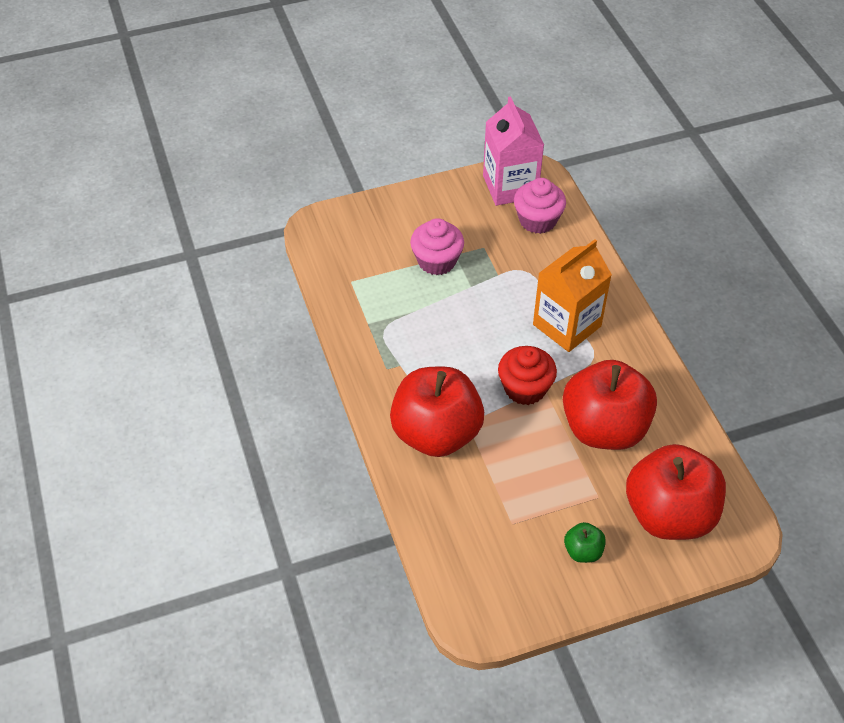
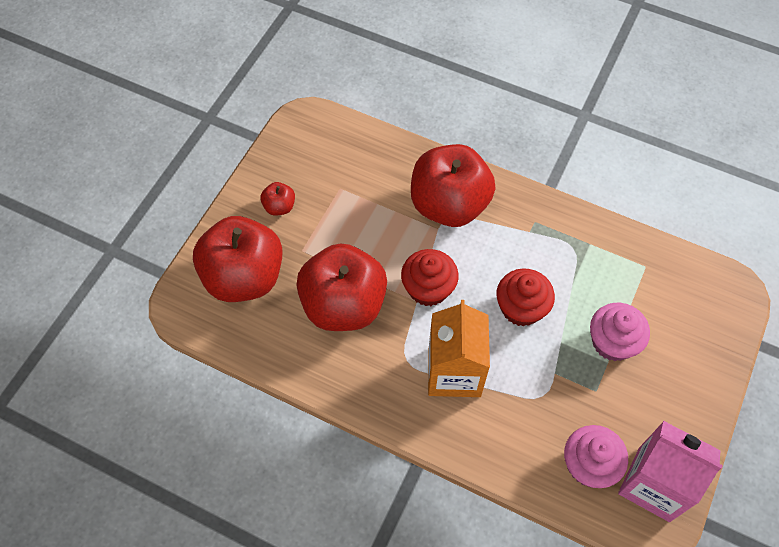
camera: 135 degrees right, 10 degrees up
(472, 324) = (521, 308): none -> red cupcake
(583, 551) = (279, 207): green apple -> red apple

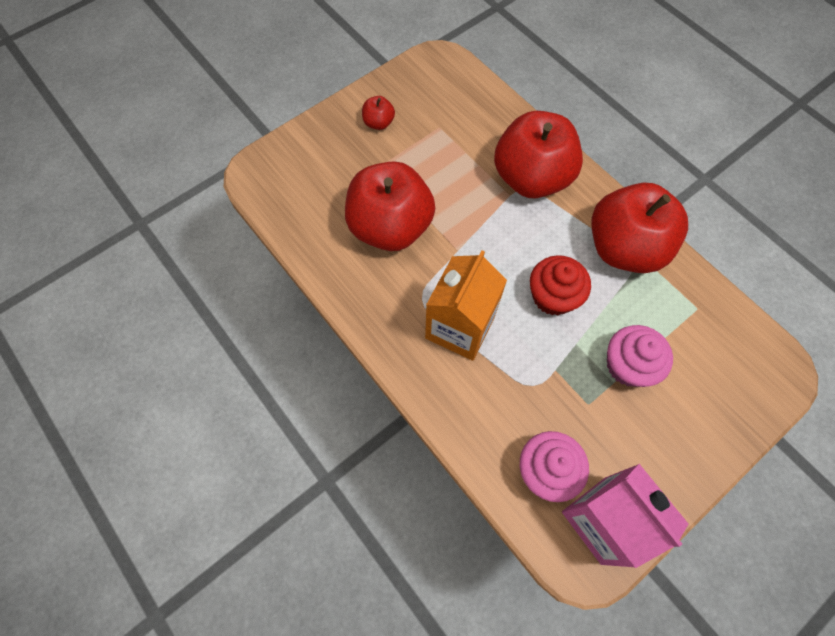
camera: 25 degrees right, 5 degrees up
(244, 277) = (318, 169): red apple -> red apple (624, 248)
(428, 288) = (474, 243): red cupcake -> none

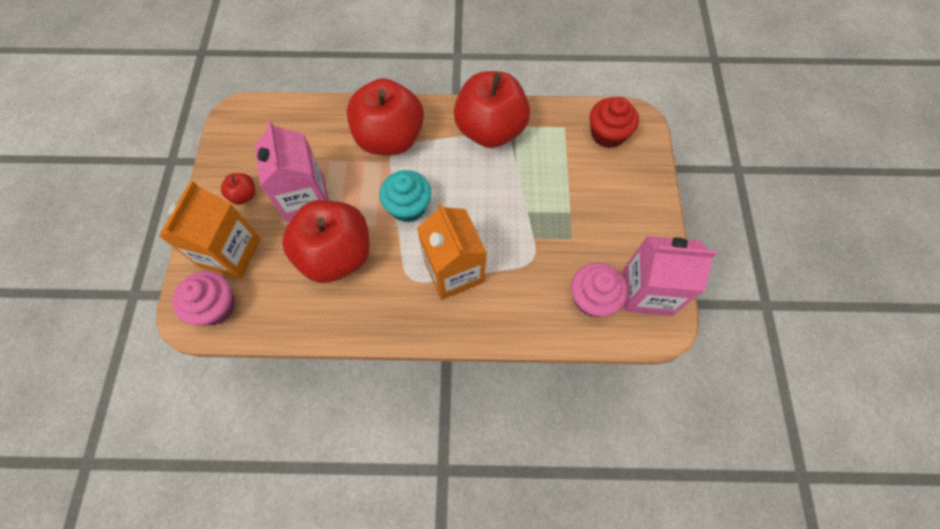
camera: 50 degrees left, 0 degrees up
(325, 155) = (230, 252): none -> orange carton
(417, 165) = (305, 198): none -> pink carton
(483, 244) = (408, 206): none -> turquoise cupcake
(553, 296) = (484, 197): red cupcake -> red cupcake (607, 134)
(628, 365) = (566, 195): pink cupcake -> pink cupcake (216, 307)

